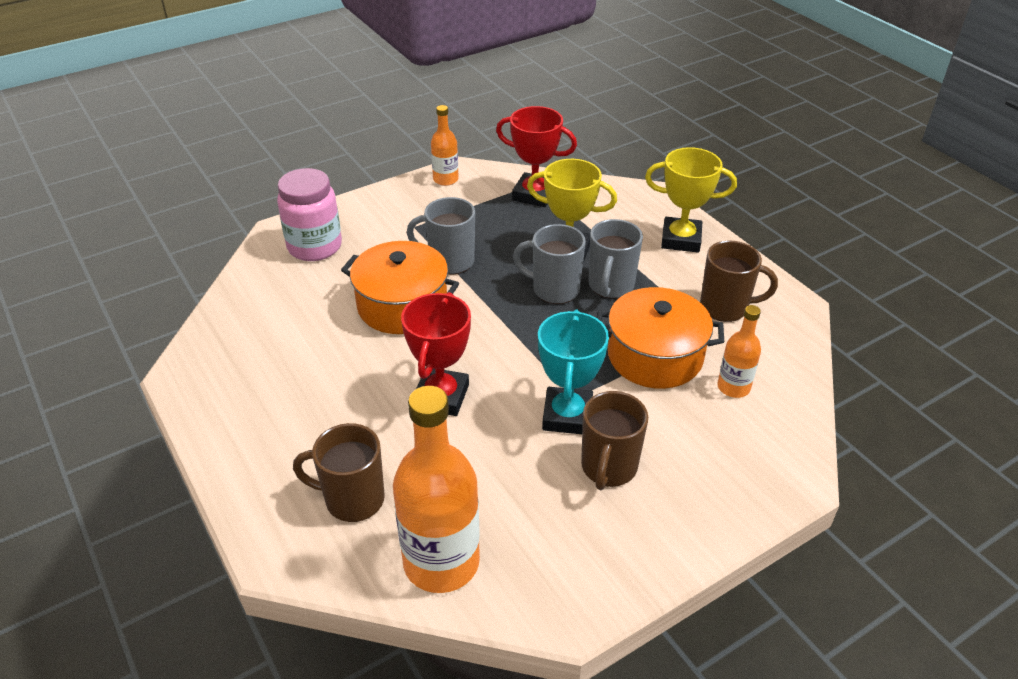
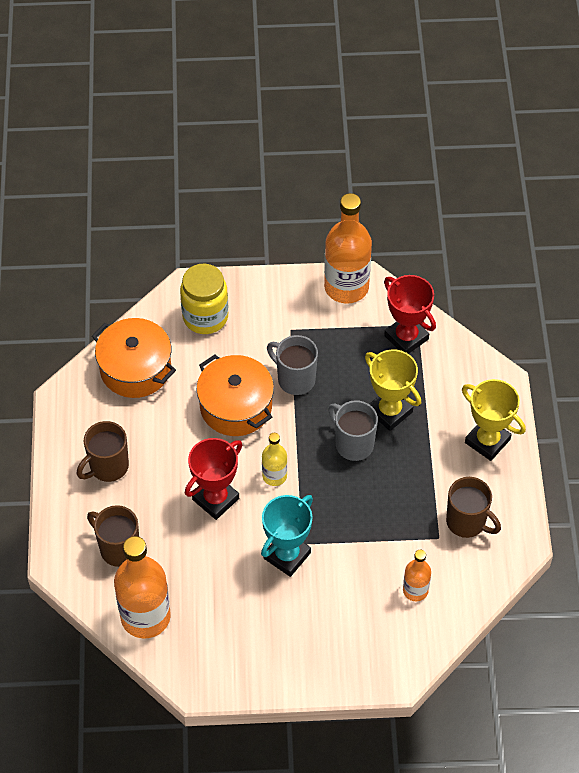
camera: 30 degrees right, 15 degrees up
(314, 247) = (205, 317): pink jar -> yellow jar
(445, 179) = (346, 287): orange bottle -> orange bottle, size x1.93
(493, 348) = (274, 476): none -> yellow bottle
(608, 468) = (285, 607): brown mug -> brown mug (108, 467)
(610, 286) = (397, 461): grey mug -> none
(655, 356) = (381, 538): orange pot -> orange pot (135, 369)

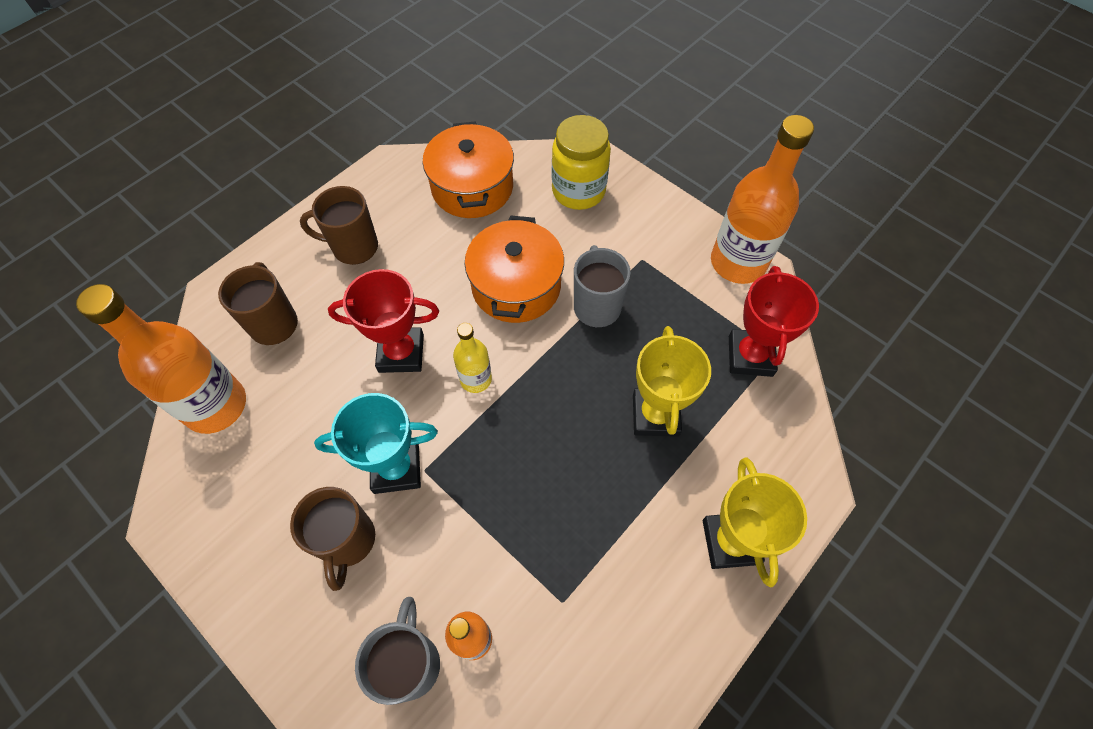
camera: 45 degrees right, 5 degrees up
(353, 444) = (583, 415): grey mug -> grey mug (410, 663)
(467, 522) = (612, 615): brown mug -> brown mug (347, 541)

